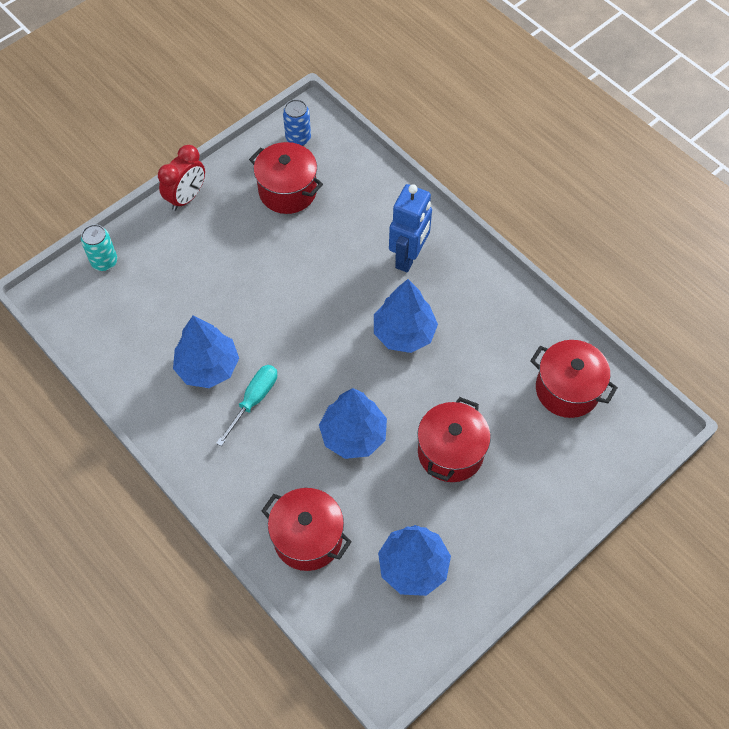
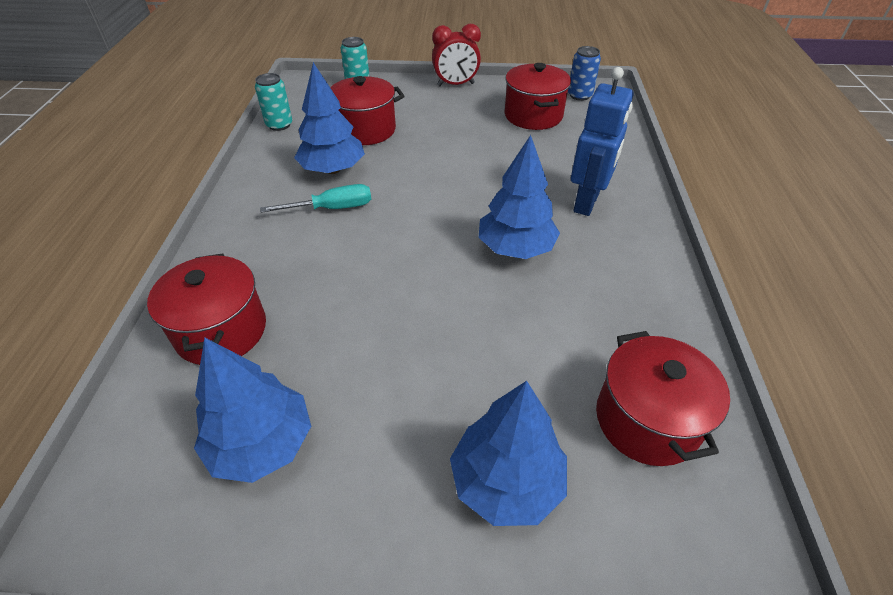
camera: 45 degrees right, 15 degrees down
(102, 358) = (279, 125): none -> turquoise can
(353, 435) = (370, 287): blue tree -> blue tree (506, 482)
(408, 257) = (587, 203): blue robot -> blue robot turned 45 degrees counterclockwise
(450, 452) = (438, 371): red pot -> red pot (365, 130)

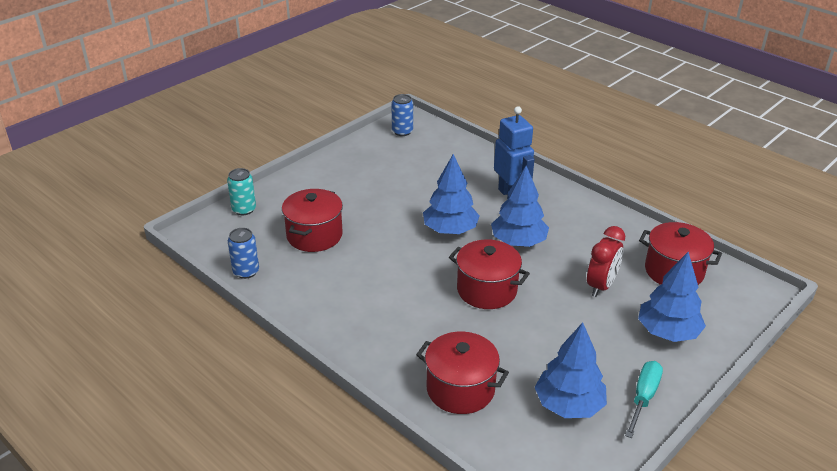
camera: 50 degrees left, 10 degrees down
(279, 125) = (246, 271): turquoise can -> blue can
(332, 208) = (391, 292): turquoise screwdriver -> turquoise screwdriver (643, 398)
(333, 169) = (345, 272): blue tree -> blue tree (450, 230)
(455, 85) = (313, 168): red clock -> red clock (601, 286)
(533, 115) = (399, 161): red pot -> red pot (486, 290)

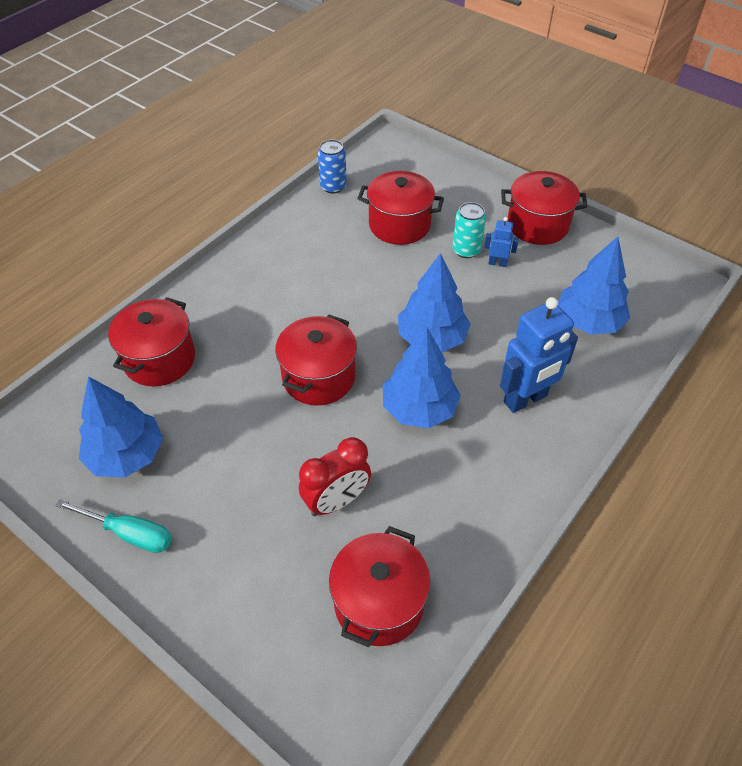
camera: 85 degrees right, 15 degrees up
(244, 209) = (435, 169): turquoise can -> turquoise can (466, 250)
(335, 167) = (537, 225): none -> red pot
(374, 191) = (497, 263): none -> blue robot
(402, 132) = (646, 277): blue can -> none
(601, 286) = (336, 501): red clock -> red clock turned 60 degrees counterclockwise
(668, 332) = (245, 576): blue tree -> blue tree (588, 321)

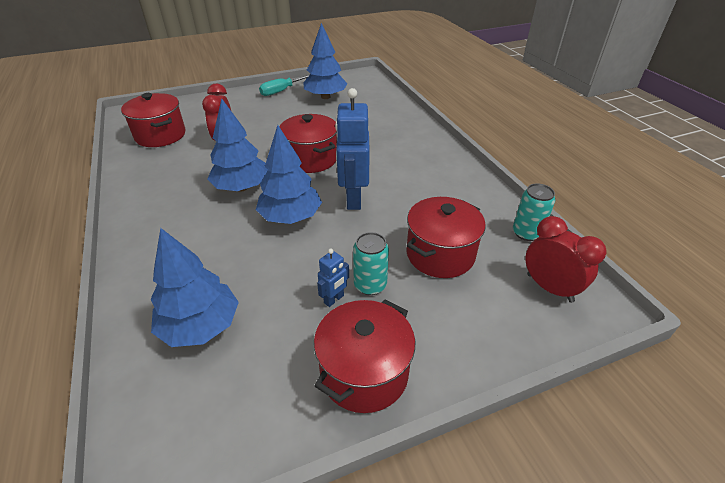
camera: 120 degrees right, 10 degrees down
(159, 359) = (381, 115): red pot -> none
(333, 186) = (526, 233): blue can -> turquoise can
(389, 166) = (549, 288): none -> red clock
(525, 399) = (186, 238): blue robot -> blue robot (353, 199)

